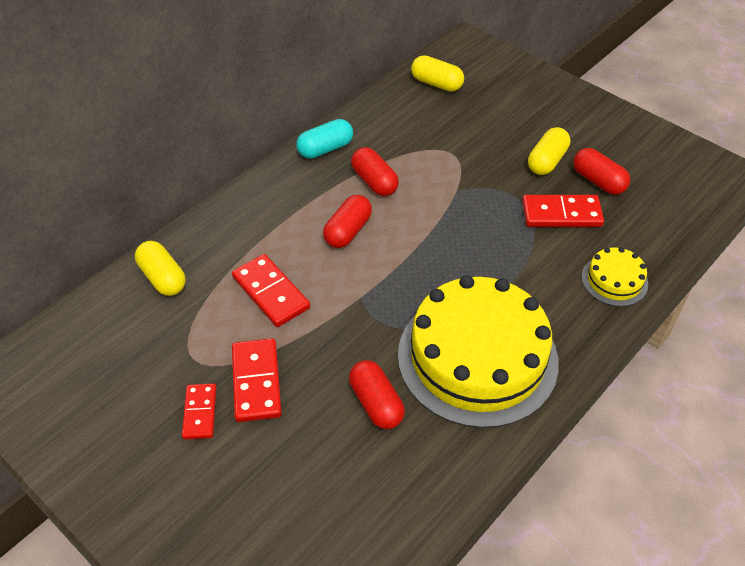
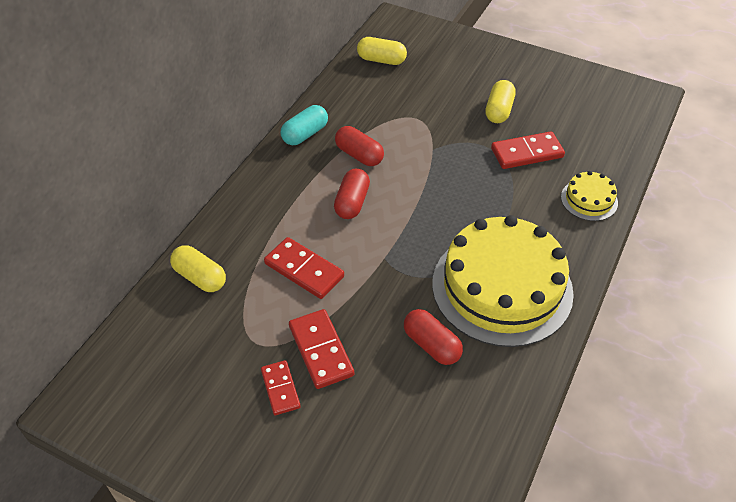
camera: 15 degrees left, 0 degrees up
(598, 181) = (546, 120): red capsule -> none

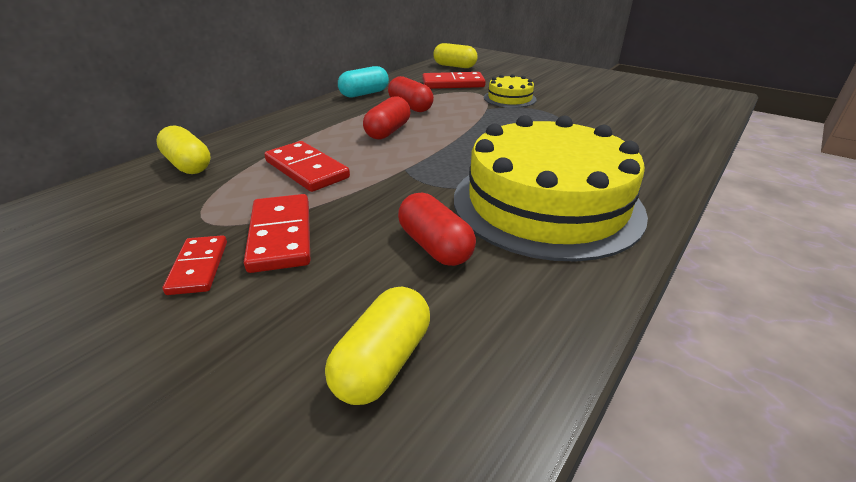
camera: 10 degrees right, 15 degrees down
(499, 110) = (560, 93): yellow capsule -> yellow capsule (383, 362)
(527, 153) = (587, 116): red domino -> red domino (453, 84)
(589, 200) = (661, 148): yellow cake -> yellow cake (509, 98)

